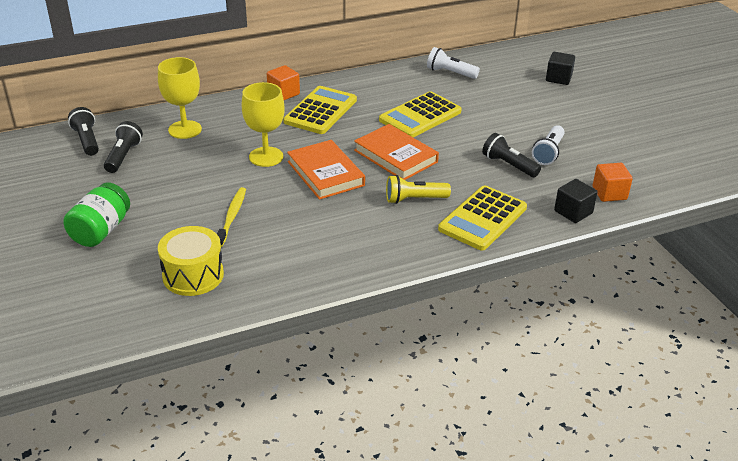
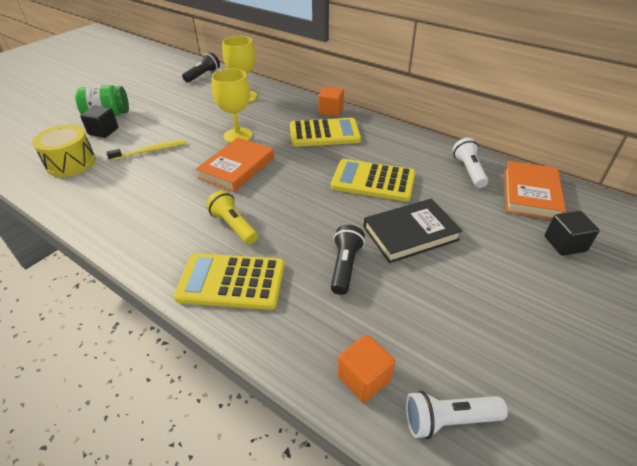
camera: 60 degrees right, 5 degrees up
(123, 156) = (195, 91): black flashlight -> none
(395, 156) = (294, 191): orange book -> orange book (530, 194)
(498, 126) = (410, 234): none -> black book
(548, 153) = (399, 289): white flashlight -> white flashlight (448, 420)
(573, 212) = (295, 354): black cube -> black cube (103, 131)

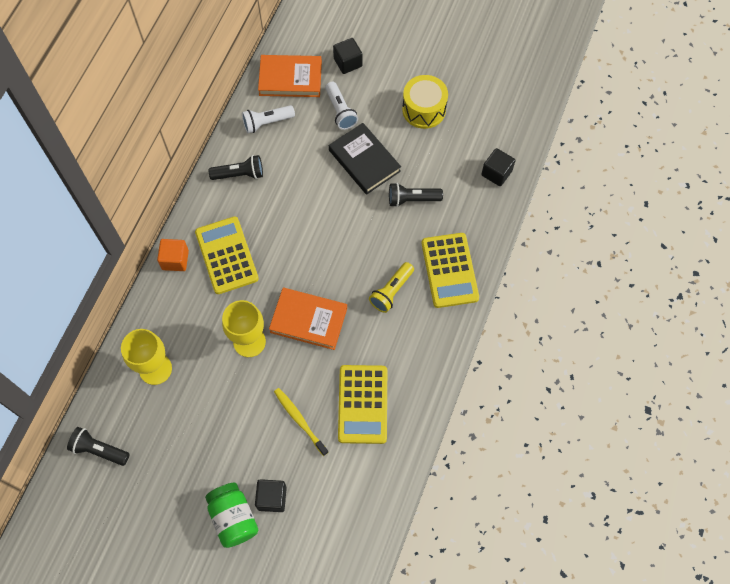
camera: 105 degrees left, 25 degrees up
(71, 163) = (340, 492): yellow drum -> yellow drum (424, 109)
(364, 378) = (496, 173): orange cube -> black cube
(373, 181) = (301, 196): yellow calculator -> yellow calculator (362, 404)
(408, 148) = (239, 174): none -> black flashlight
(448, 420) = (507, 130): white flashlight -> white flashlight (340, 111)

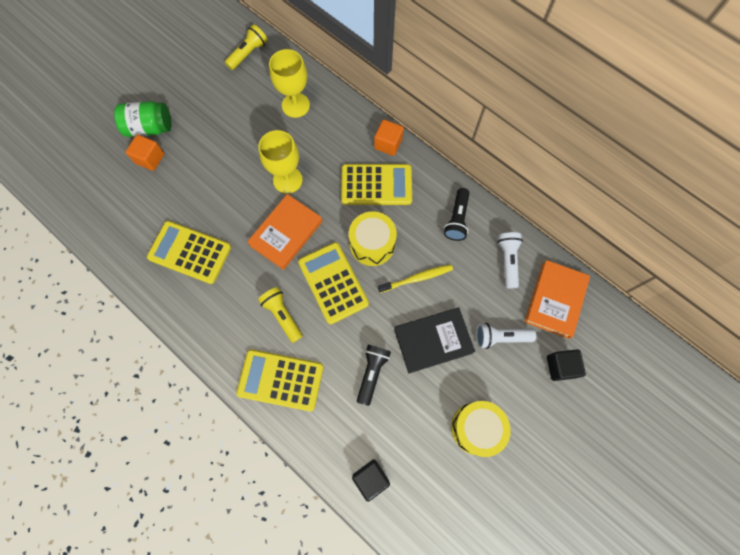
camera: 110 degrees right, 5 degrees up
(99, 450) = (248, 53): black flashlight -> yellow flashlight
(272, 498) = (150, 158): black cube -> orange cube
(291, 238) = (372, 244): none -> yellow drum
(299, 420) = (201, 198): yellow toothbrush -> yellow toothbrush (417, 278)
(343, 259) = (333, 283): none -> yellow calculator

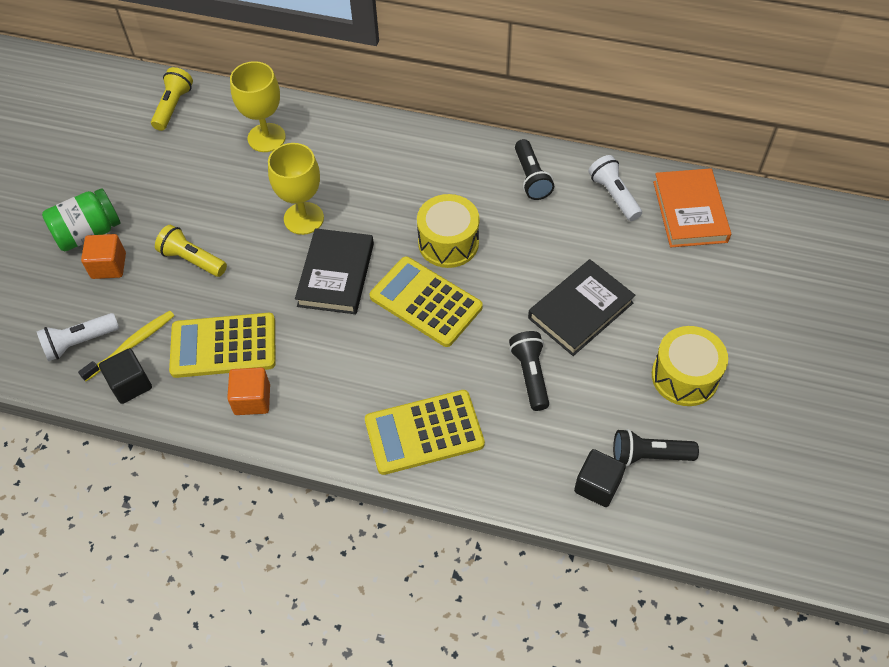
camera: 25 degrees left, 15 degrees down
(282, 315) = (384, 363): yellow flashlight -> yellow flashlight (192, 260)
(286, 233) = (336, 274): orange book -> black book
(376, 185) = (416, 181): yellow calculator -> none
(388, 144) = (404, 134): orange cube -> orange cube (252, 399)
(417, 278) = (522, 255): yellow toothbrush -> yellow toothbrush (131, 345)
(418, 474) = (649, 455): none -> black flashlight
(500, 337) = (653, 273): white flashlight -> white flashlight (79, 342)
(560, 366) = (737, 273): black cube -> black cube (130, 384)

